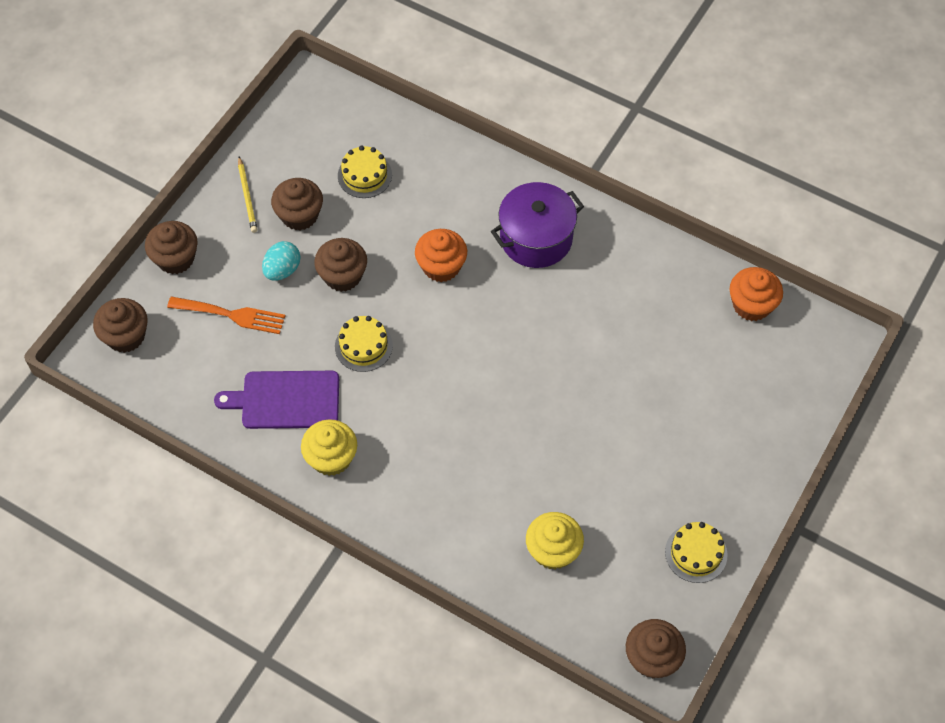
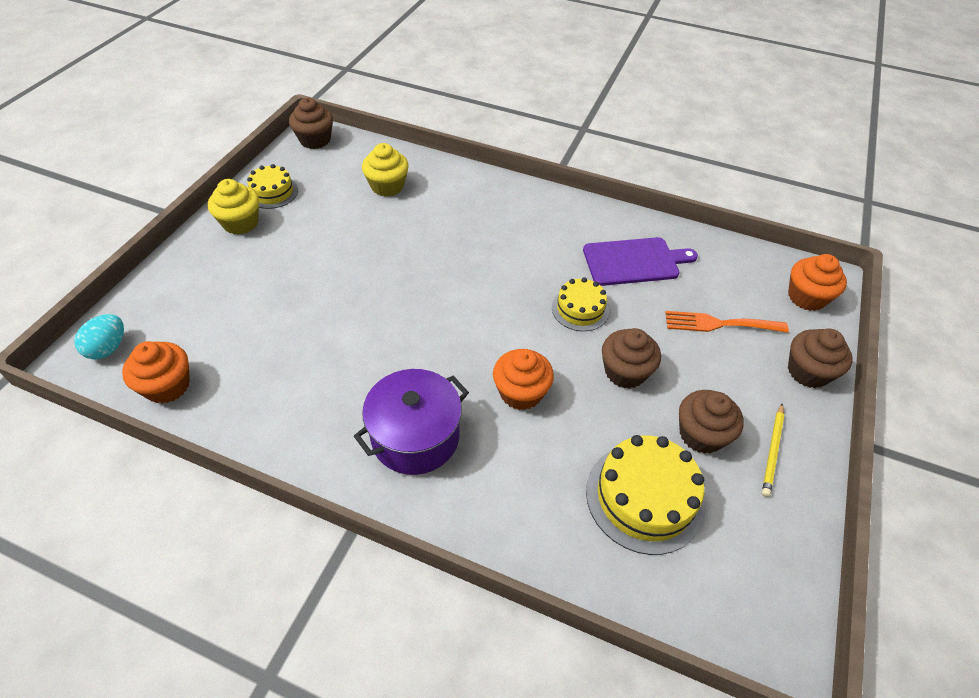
camera: 170 degrees right, 10 degrees down
(126, 336) = (806, 297): brown cupcake -> orange cupcake
(247, 196) = (772, 451): yellow pencil -> yellow pencil turned 135 degrees counterclockwise
(282, 270) = (691, 371): turquoise egg -> turquoise egg (108, 348)
(331, 458) = (579, 226): yellow cupcake -> yellow cupcake (240, 223)
(364, 175) = (644, 497): yellow cake -> yellow cake, size x1.65

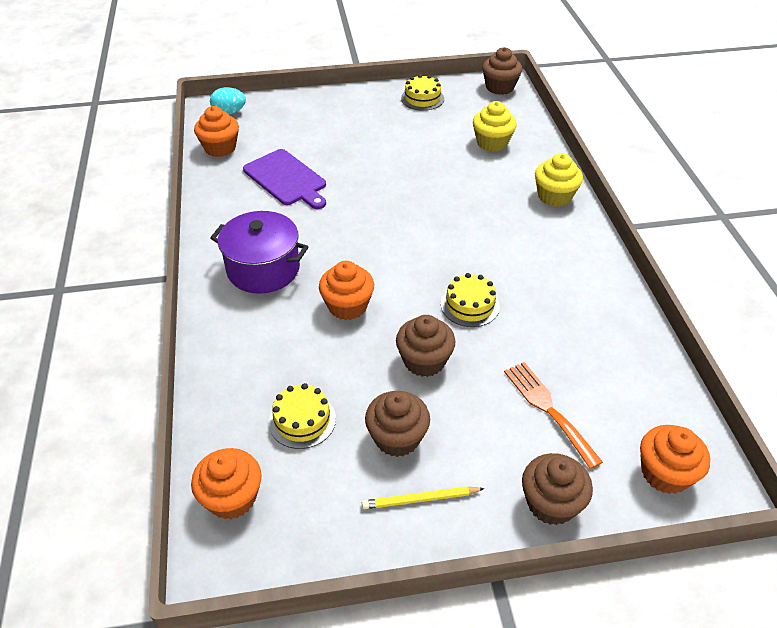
camera: 60 degrees right, 5 degrees down
(240, 223) = (378, 102): yellow cupcake -> yellow cupcake (554, 196)
(634, 261) = (568, 318): purple cutting board -> purple cutting board (286, 179)
(644, 497) = (302, 420): yellow cake -> yellow cake, size x0.61
(711, 601) = (232, 498): none -> orange cupcake

